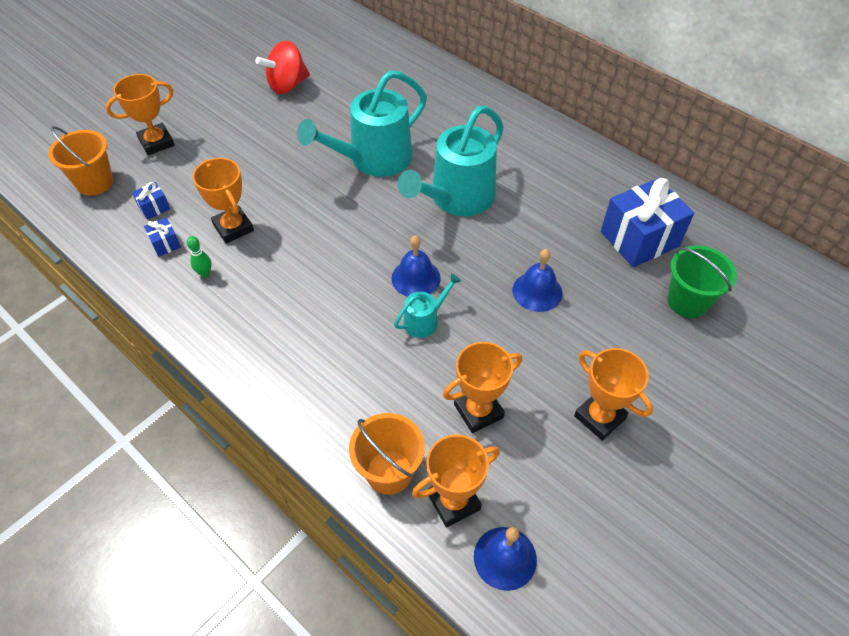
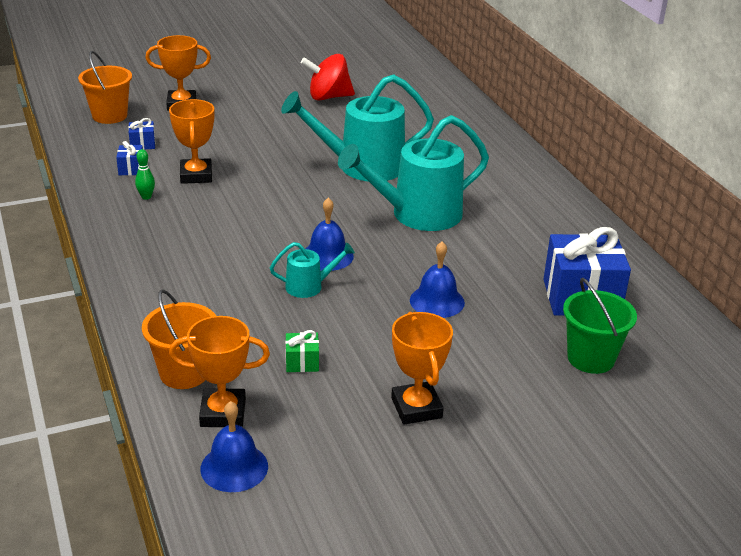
camera: 25 degrees right, 20 degrees down
(478, 411) = (302, 362): orange trophy -> green gift

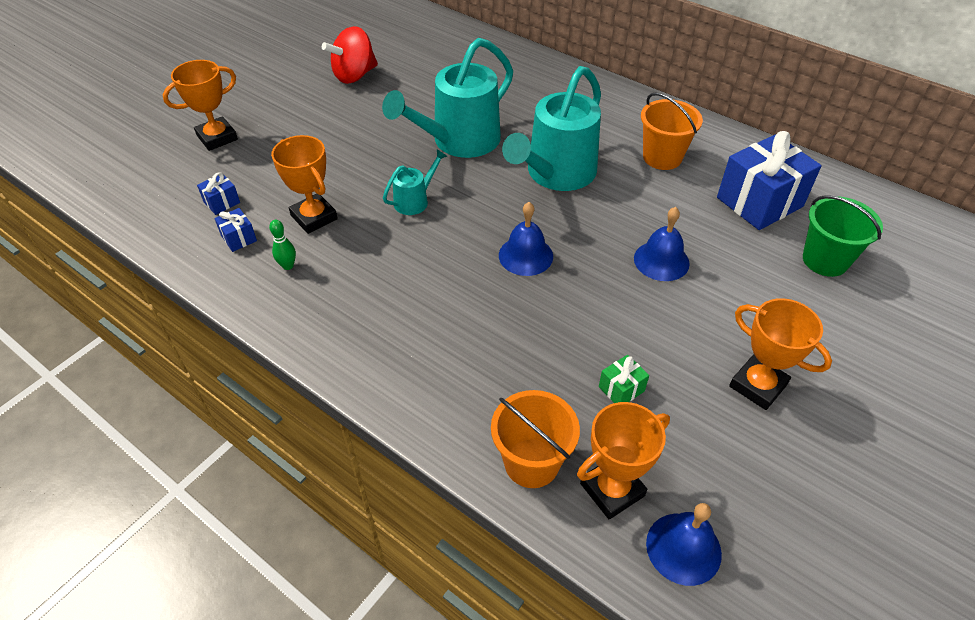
camera: 30 degrees left, 15 degrees up
(109, 116) = (151, 181): orange bucket -> orange bucket (662, 157)
(309, 286) = (543, 298): turquoise watering can -> turquoise watering can (415, 200)

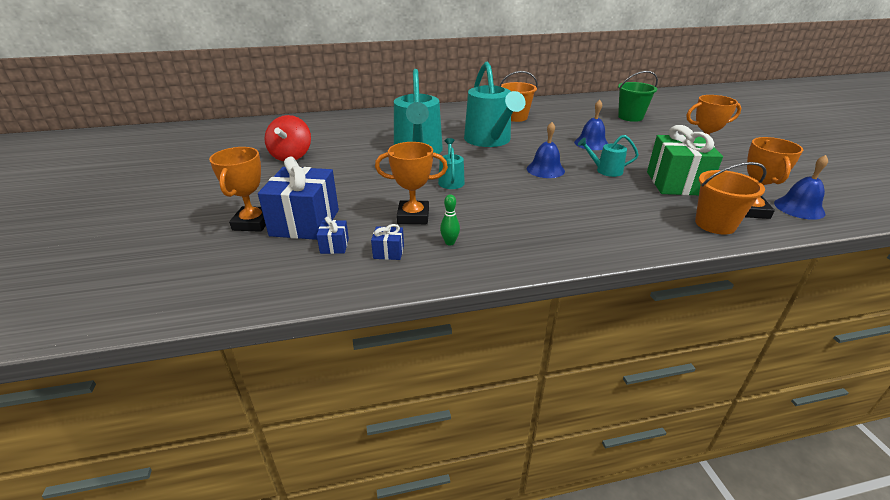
camera: 50 degrees left, 15 degrees down
(584, 307) = (605, 170): none -> turquoise watering can
(621, 389) = (676, 183): green gift -> green gift, size x2.30
(759, 202) = (576, 113): blue gift -> blue gift (305, 223)

